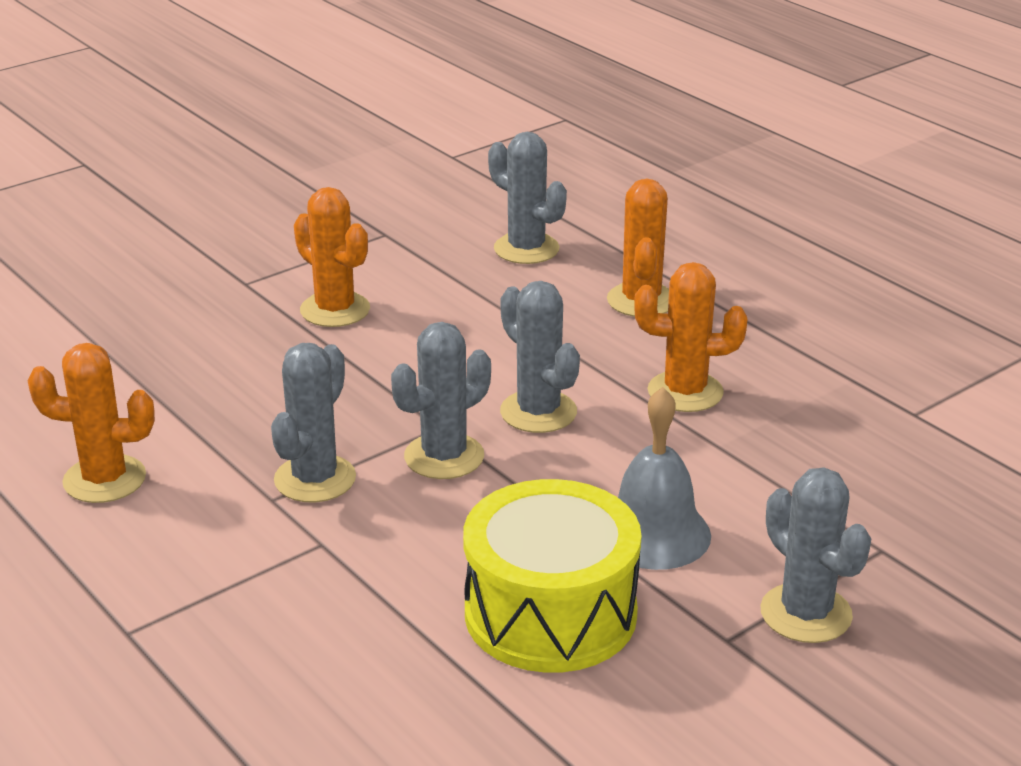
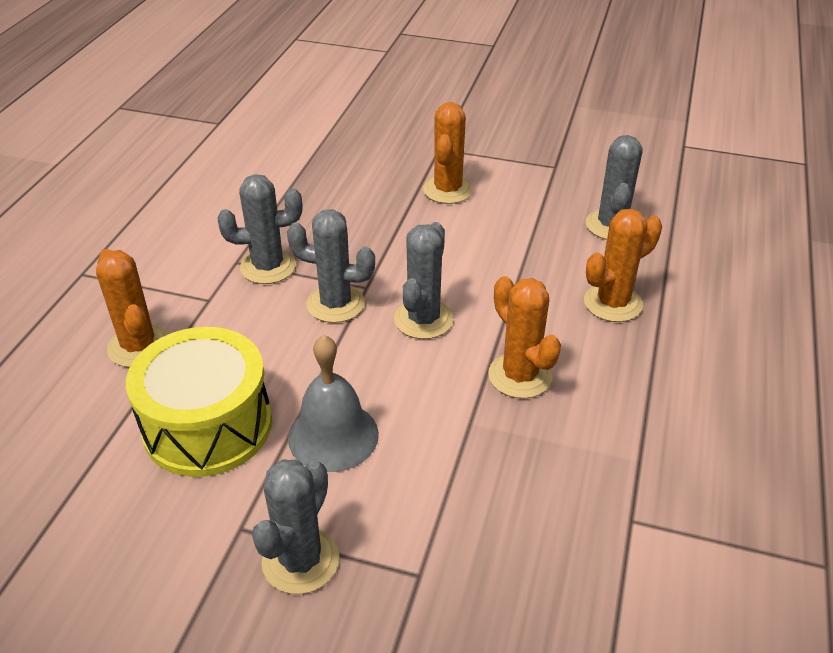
camera: 55 degrees right, 10 degrees up
(104, 479) = (206, 200): orange cactus -> orange cactus (139, 346)

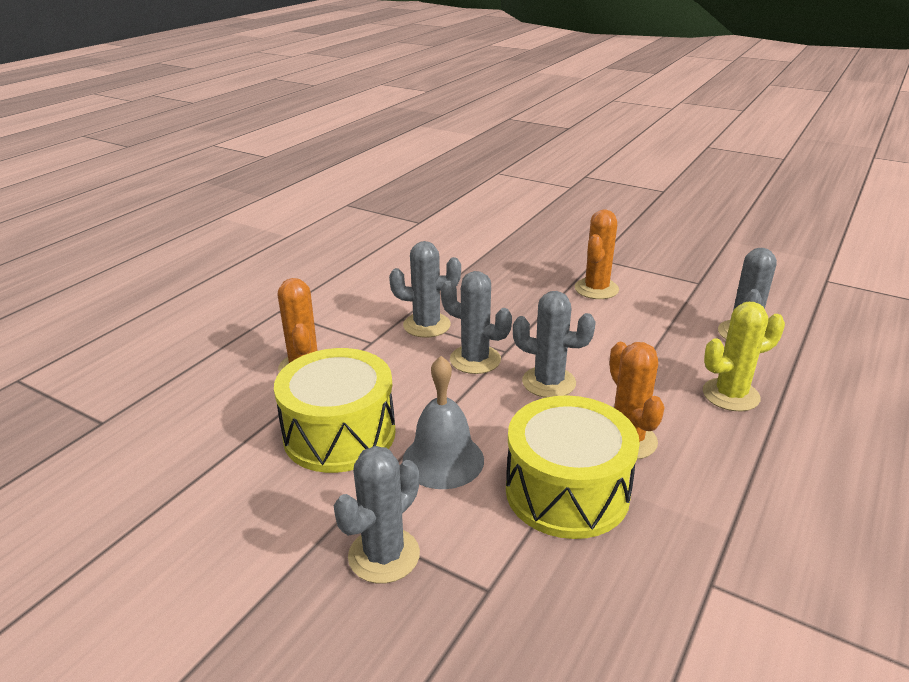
camera: 15 degrees right, 10 degrees down
(423, 319) = (548, 382): grey cactus -> grey cactus turned 75 degrees clockwise
(472, 447) = (567, 491): none -> yellow drum
(612, 303) = (730, 395): orange cactus -> yellow cactus

